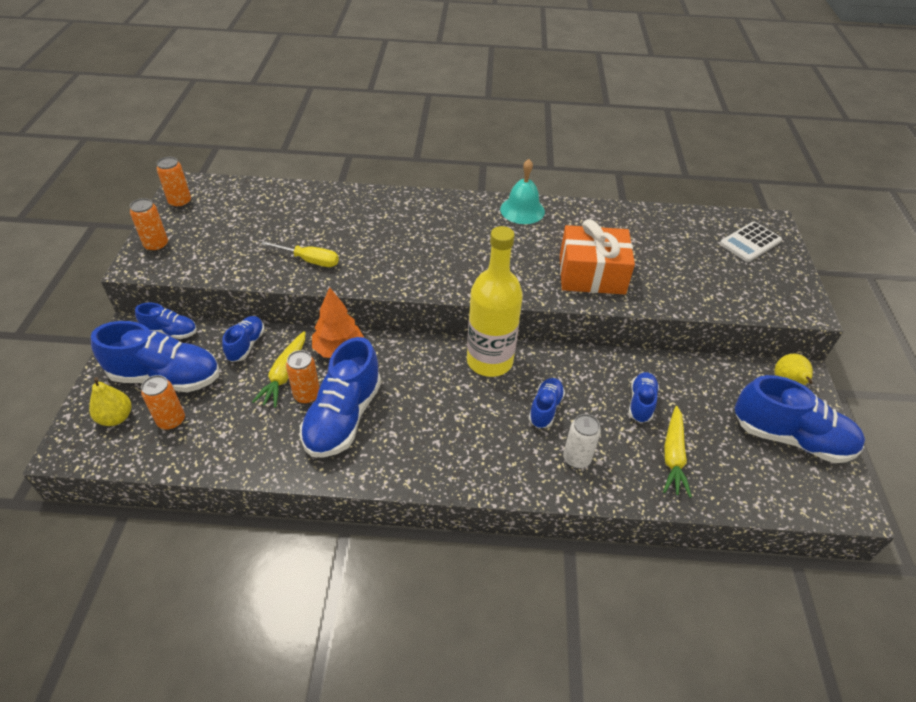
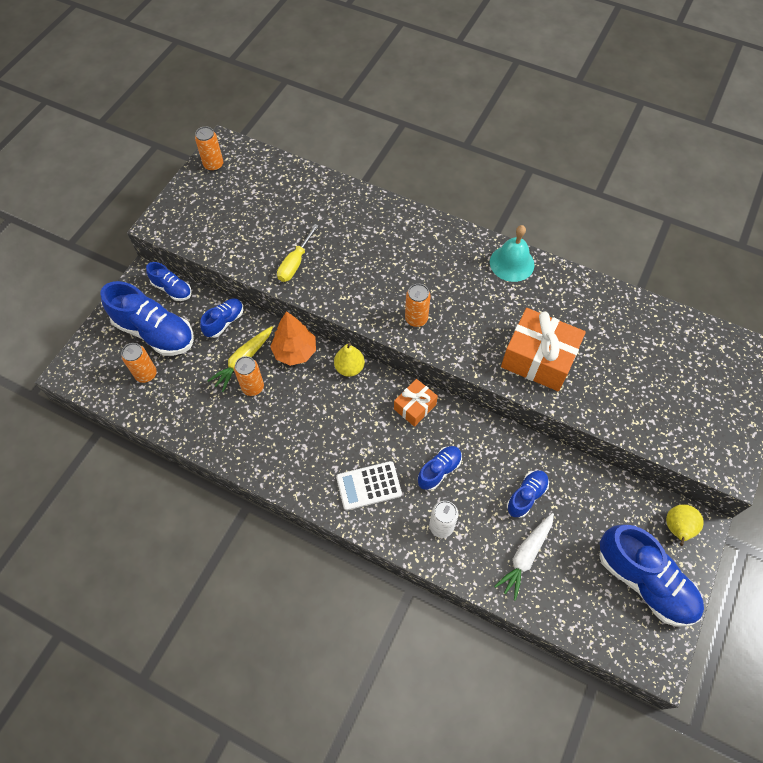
camera: 25 degrees right, 15 degrees up
(116, 417) = (109, 357): yellow pear -> yellow pear (349, 368)
(156, 245) = (179, 208): orange can -> orange can (416, 319)
(309, 260) = (295, 263): yellow screwdriver -> yellow screwdriver turned 75 degrees clockwise
(343, 417) = (272, 418): blue shoe -> none
(489, 361) = (415, 407): yellow bottle -> orange gift
(673, 456) = (525, 556): yellow carrot -> white carrot
(750, 242) = (722, 373): white calculator -> white calculator (369, 486)

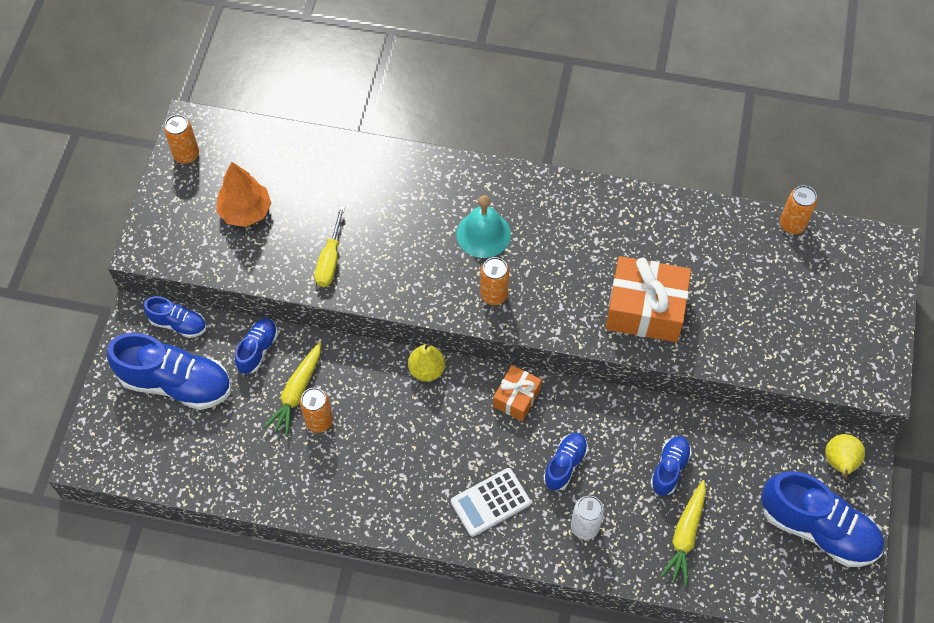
camera: 15 degrees left, 0 degrees up
(146, 374) = (184, 437): orange can -> orange can (792, 224)
(295, 352) = (355, 366): orange tree -> orange tree (245, 212)
(512, 263) = (585, 201): turquoise bell -> turquoise bell (483, 234)
(525, 556) = (685, 535): white carrot -> yellow carrot

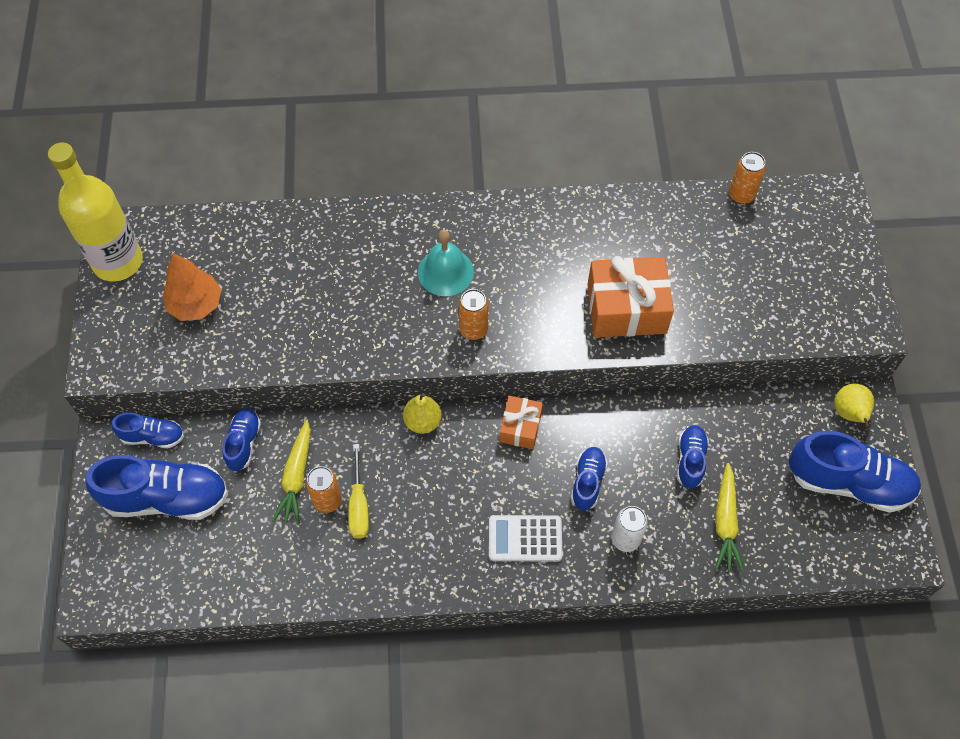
camera: 15 degrees left, 0 degrees up
(186, 155) = (118, 261): orange can -> yellow bottle
(330, 259) = (297, 333): yellow screwdriver -> yellow screwdriver (359, 505)
(490, 502) = (525, 539): white calculator -> white calculator turned 45 degrees clockwise

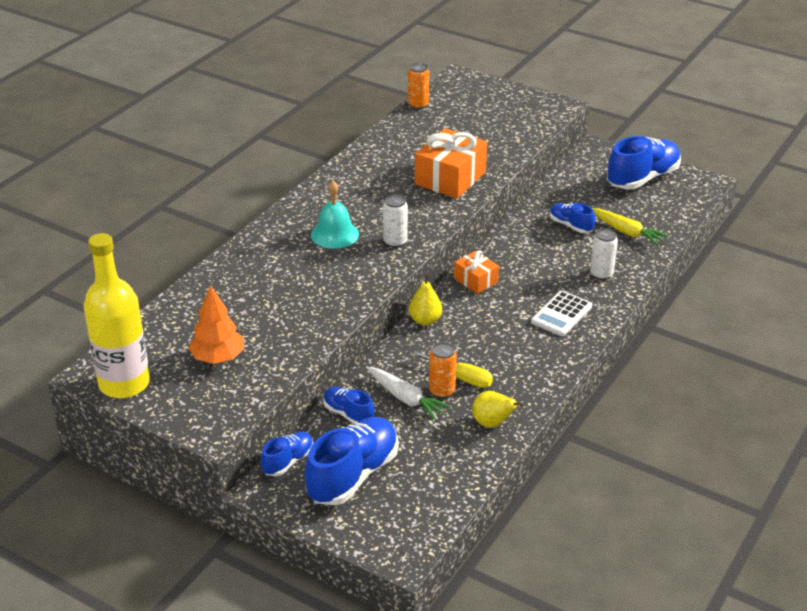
camera: 55 degrees left, 25 degrees down
(296, 477) = (406, 399): yellow carrot -> white carrot
(473, 330) = (395, 242): orange can -> white can
(587, 482) = (545, 271): blue shoe -> none
(849, 414) = (597, 158): yellow pear -> yellow pear (492, 423)

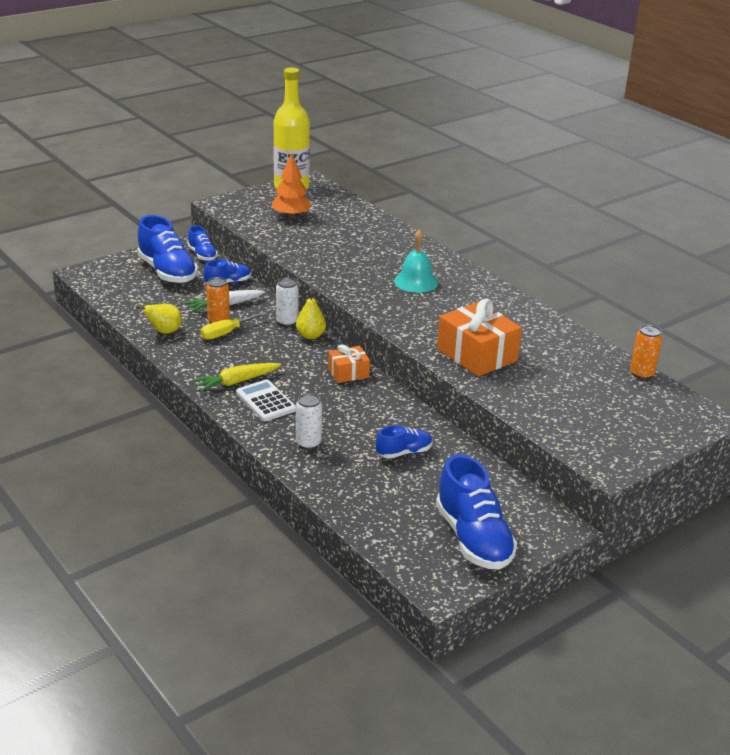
camera: 110 degrees right, 5 degrees down
(395, 242) = (385, 304): white can -> white can (287, 322)
(626, 232) = (370, 485): yellow carrot -> yellow carrot (236, 382)

